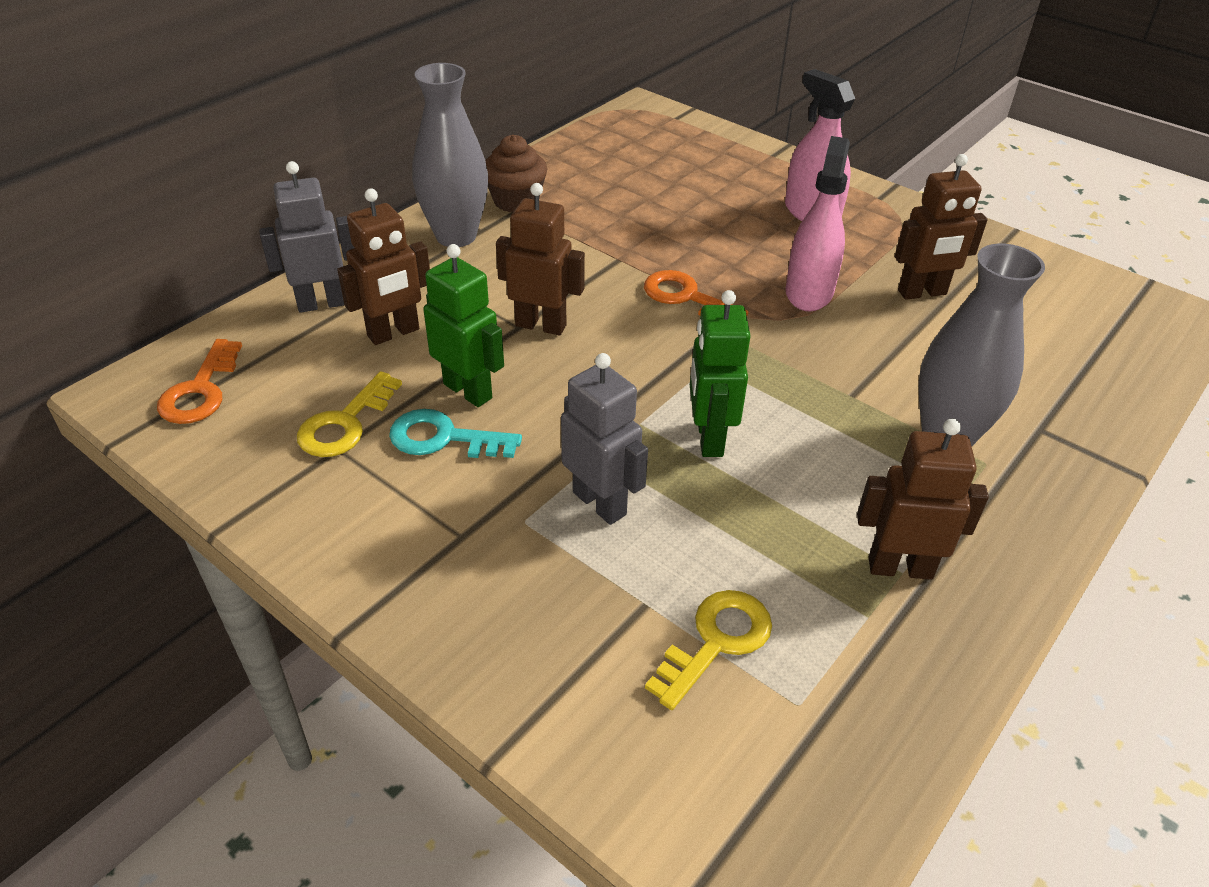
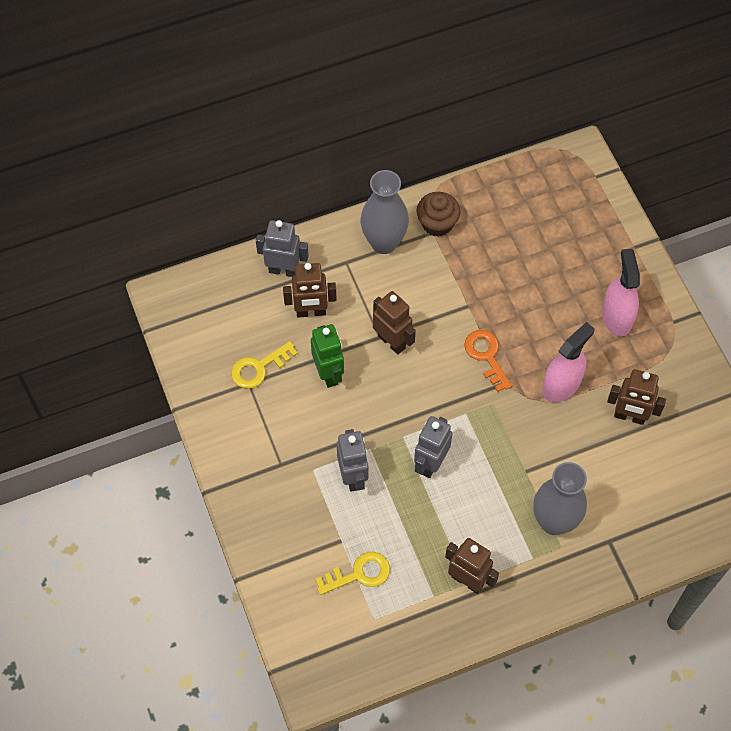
camera: 30 degrees right, 20 degrees up
(200, 390) = (199, 311): orange key -> none
(444, 438) = (301, 400): turquoise key -> none
(709, 438) = (430, 463): green robot -> grey robot

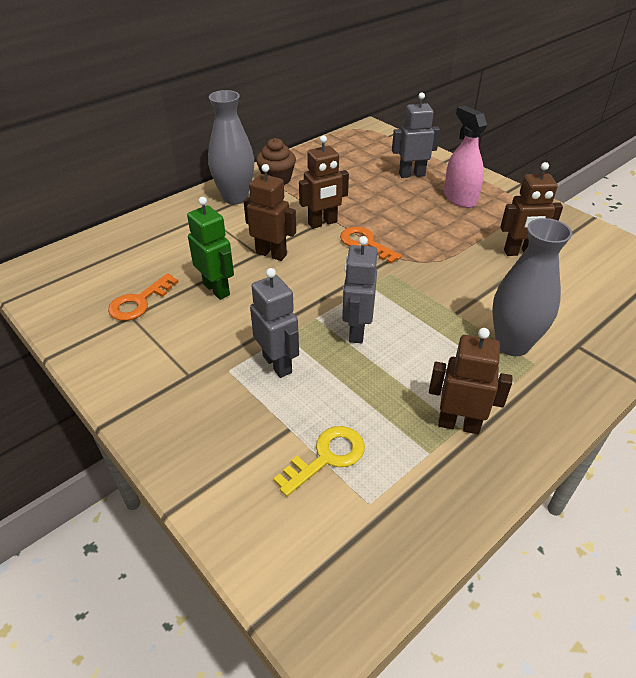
camera: 20 degrees left, 20 degrees down
(259, 368) = (139, 302): yellow key -> orange key
(284, 270) = (146, 231): grey robot -> grey robot (411, 174)
(311, 312) = (182, 252): brown robot -> brown robot (322, 223)
(561, 385) = (445, 246): pink spray bottle -> none

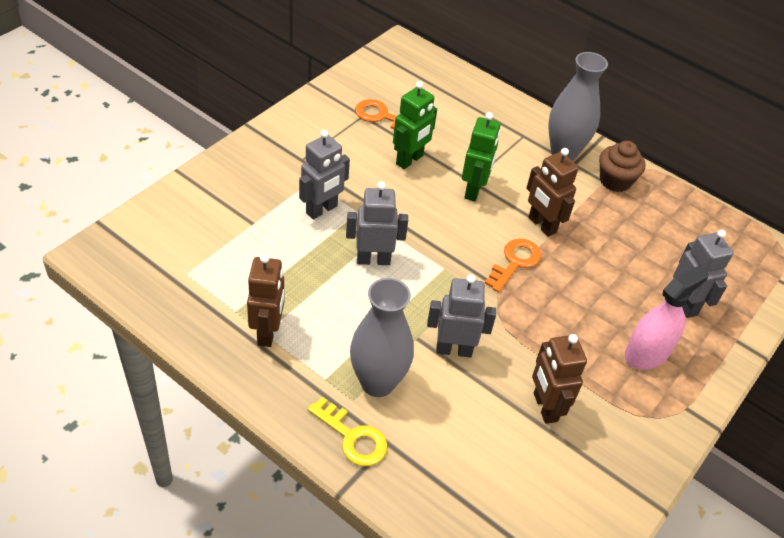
camera: 75 degrees right, 5 degrees up
(271, 254) = (473, 190): brown robot -> green robot
(327, 457) = (227, 247): yellow key -> yellow key (352, 437)
(467, 292) = (454, 349): none -> grey robot

